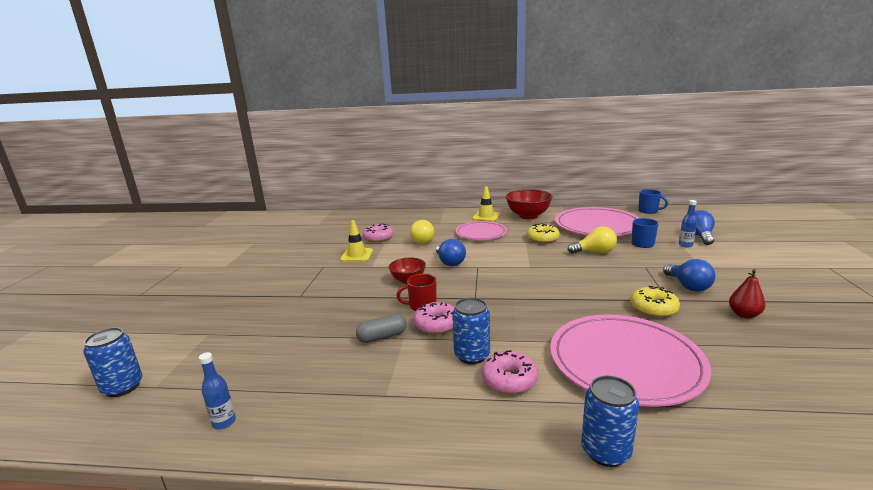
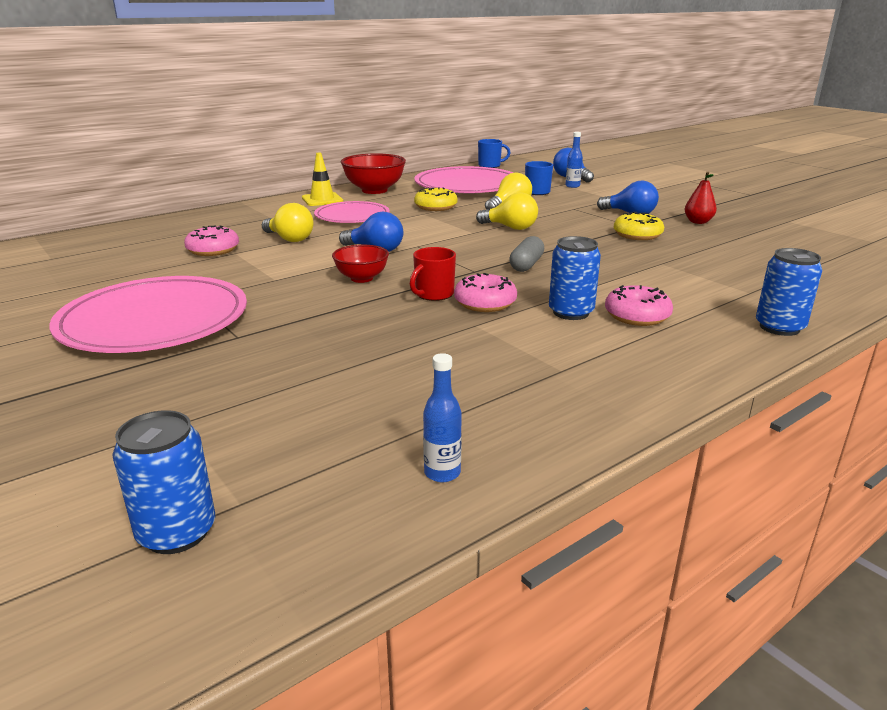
camera: 45 degrees left, 5 degrees up
(357, 255) = (223, 274): yellow traffic cone -> none
(382, 337) = (450, 332): grey capsule -> grey capsule (526, 265)
(562, 270) = (510, 228): none -> yellow light bulb
(625, 362) = (687, 274): pink plate -> pink plate (154, 321)

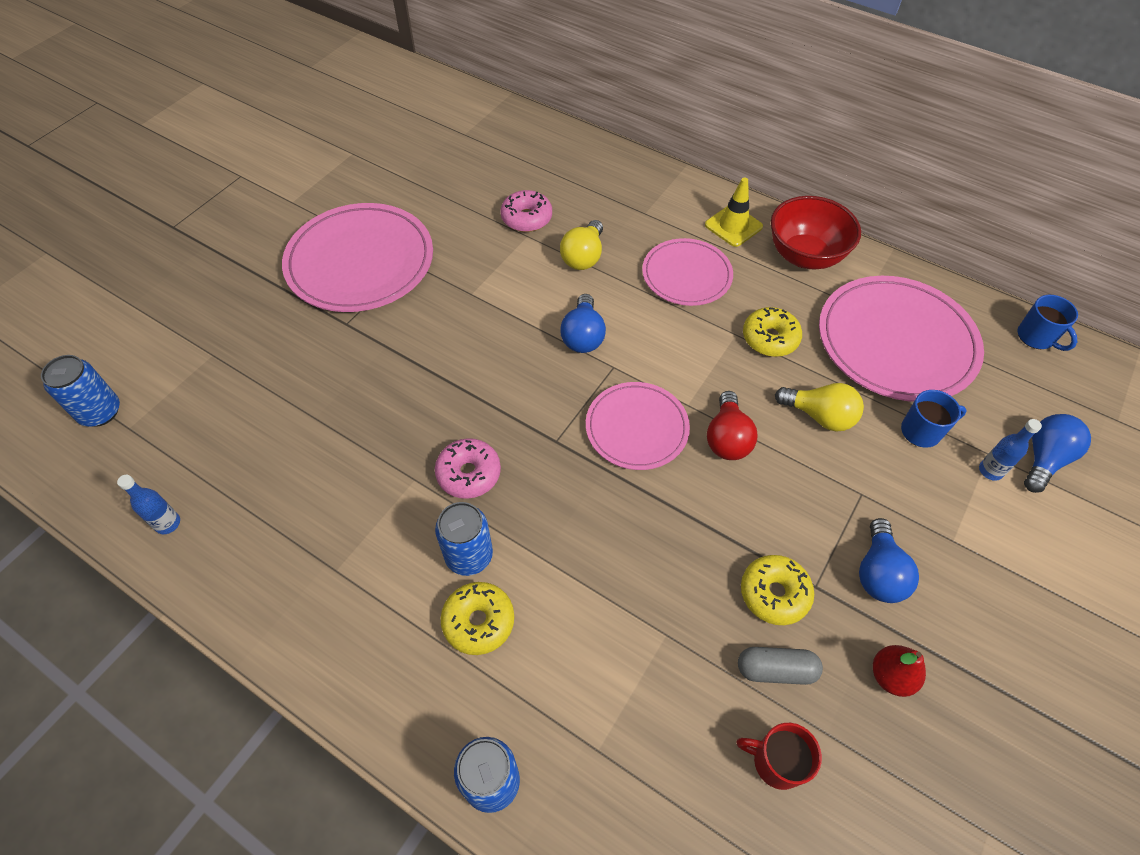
camera: 70 degrees right, 30 degrees up
(362, 278) = (497, 354): red bowl -> none
(433, 294) = (477, 425): red mug -> red mug (776, 761)
(482, 247) = (637, 428): none -> pink plate
(510, 228) = (727, 438): yellow light bulb -> red light bulb
(526, 265) = (595, 485): grey capsule -> grey capsule (776, 670)
(637, 316) = (478, 621): pink donut -> yellow donut

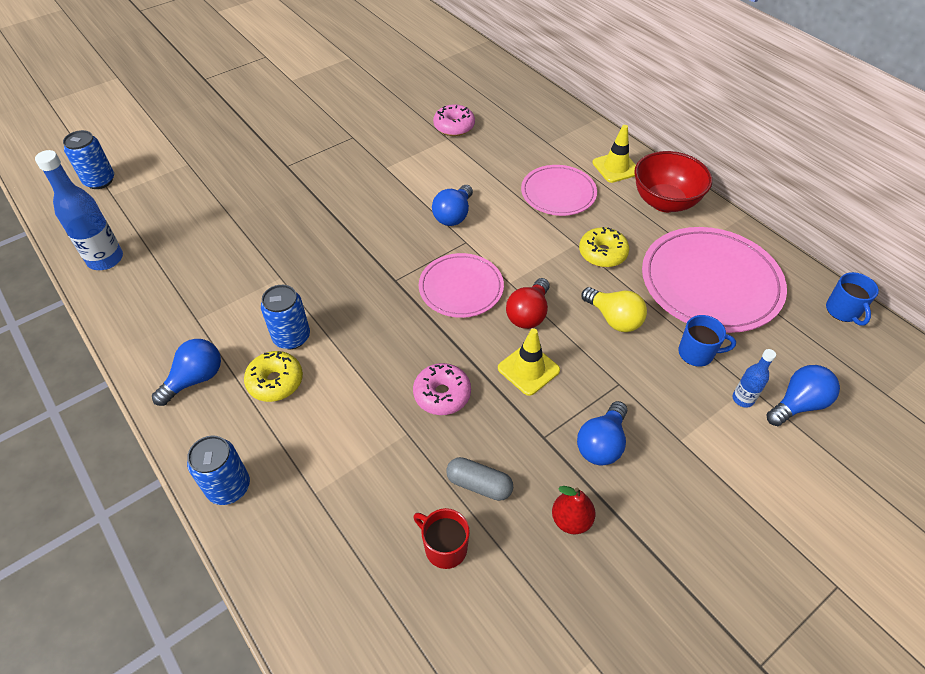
camera: 20 degrees right, 5 degrees down
(168, 523) = (105, 259): blue bottle -> blue bottle, size x1.91
(360, 262) = (318, 128): pink plate -> none
(376, 652) = (195, 379): none -> blue light bulb
(469, 474) = (320, 284): pink donut -> pink donut (442, 394)
(583, 257) = (483, 162): yellow light bulb -> none
(760, 507) = (528, 369): none -> yellow traffic cone
(774, 594) = (507, 432): yellow donut -> none

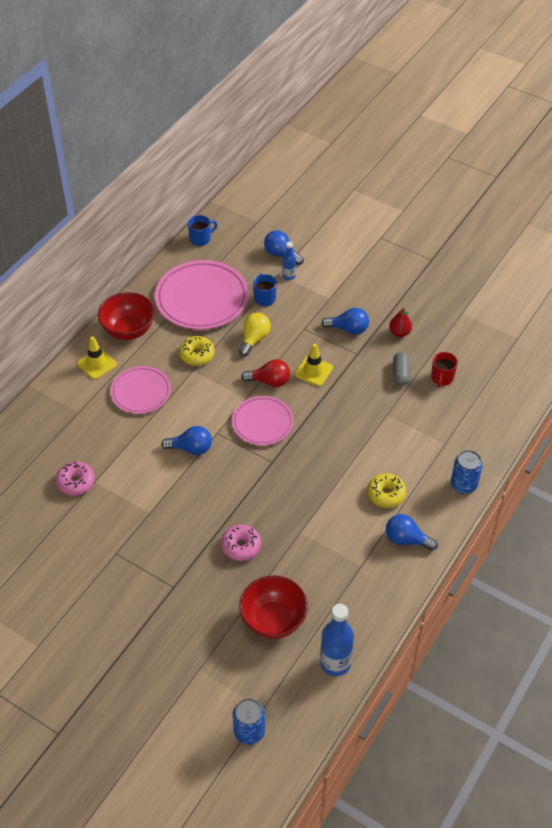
camera: 110 degrees left, 0 degrees up
(193, 226) = (273, 620): none -> red bowl
(291, 337) = (348, 501): blue can -> none
(442, 394) = (352, 407): pink donut -> pink donut (241, 546)

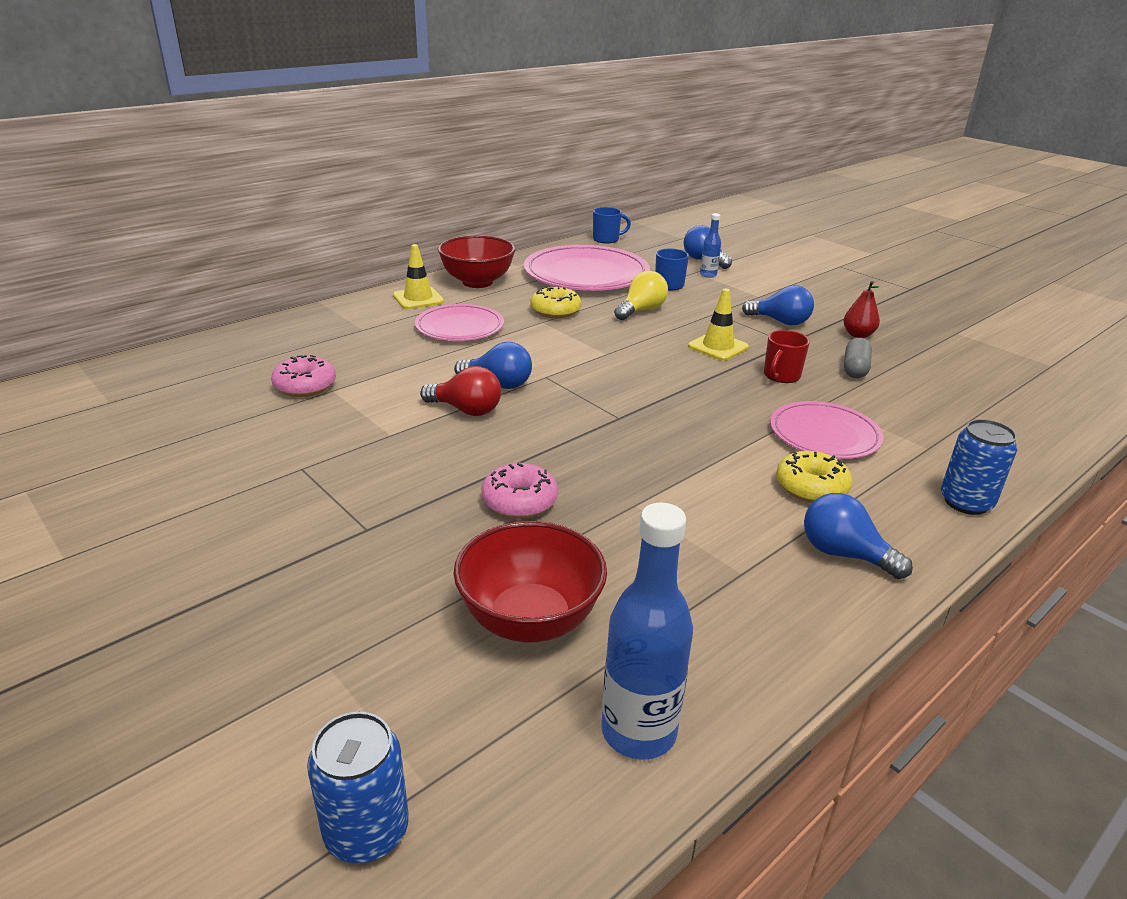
camera: 15 degrees right, 20 degrees down
(262, 422) = (621, 378): pink plate -> pink plate (824, 434)
(269, 381) = (648, 345): red light bulb -> red light bulb (466, 410)
(442, 378) = (924, 382): red mug -> red mug (781, 376)

